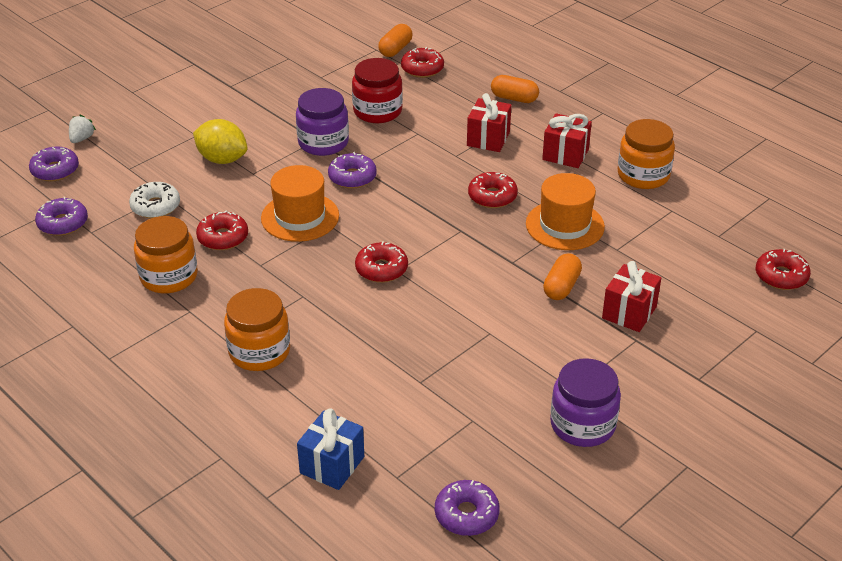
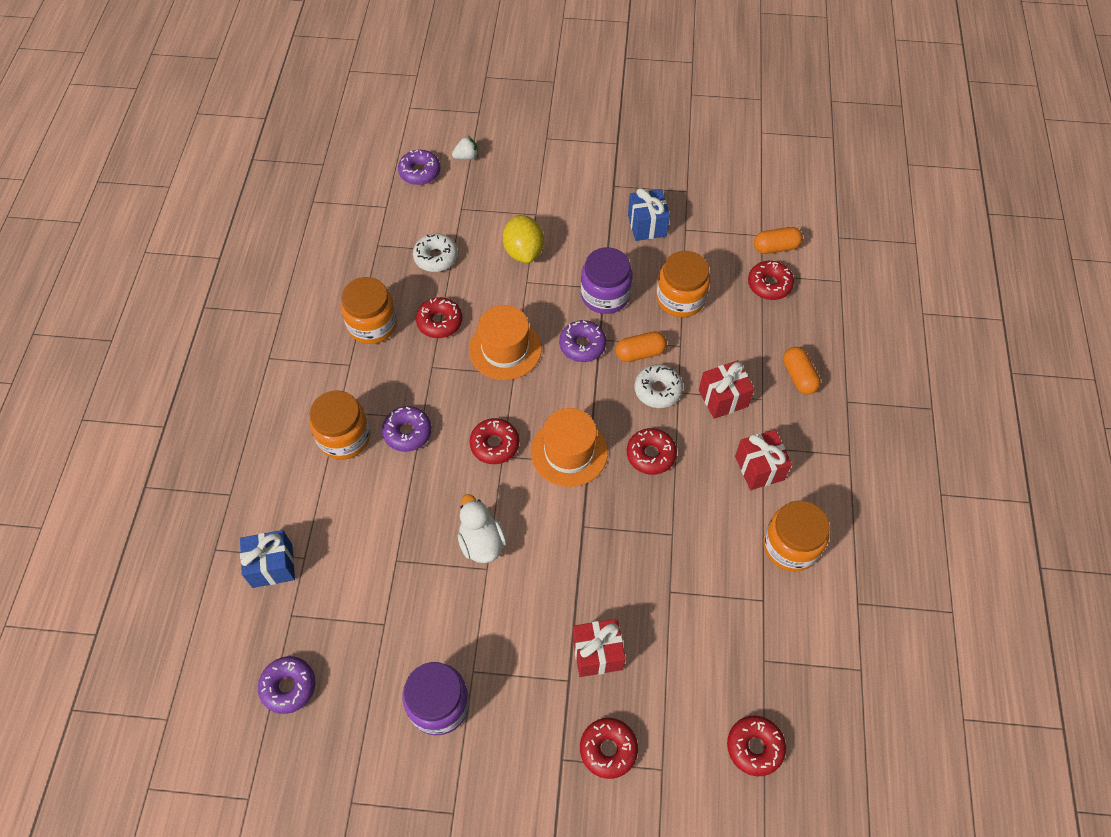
camera: 50 degrees right, 20 degrees up
(63, 223) = (371, 223): purple donut -> purple donut (407, 432)
(290, 91) = (647, 225): none -> blue gift
(377, 111) = (680, 298): red jar -> orange jar
(441, 163) = (657, 390): none -> white donut
(462, 323) = (481, 542): none -> white duck
(561, 286) = (585, 582): orange capsule -> orange capsule (640, 353)
(565, 225) = (664, 532): orange hat -> orange hat (569, 452)
(714, 349) = (608, 749): none -> red donut

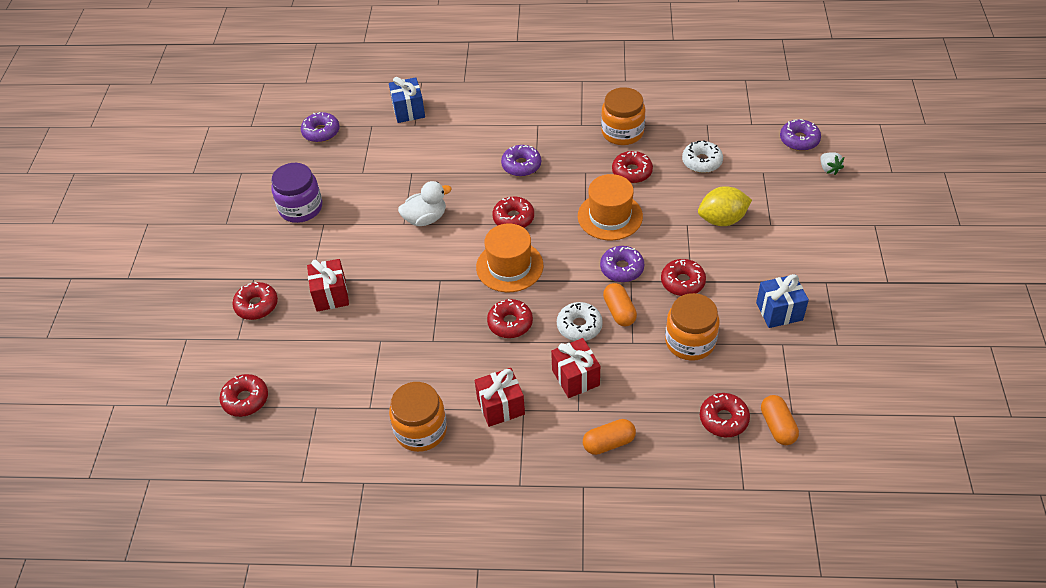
camera: 90 degrees right, 10 degrees down
(344, 437) = (514, 131): orange jar -> none
(605, 295) = (682, 282): purple jar -> red donut

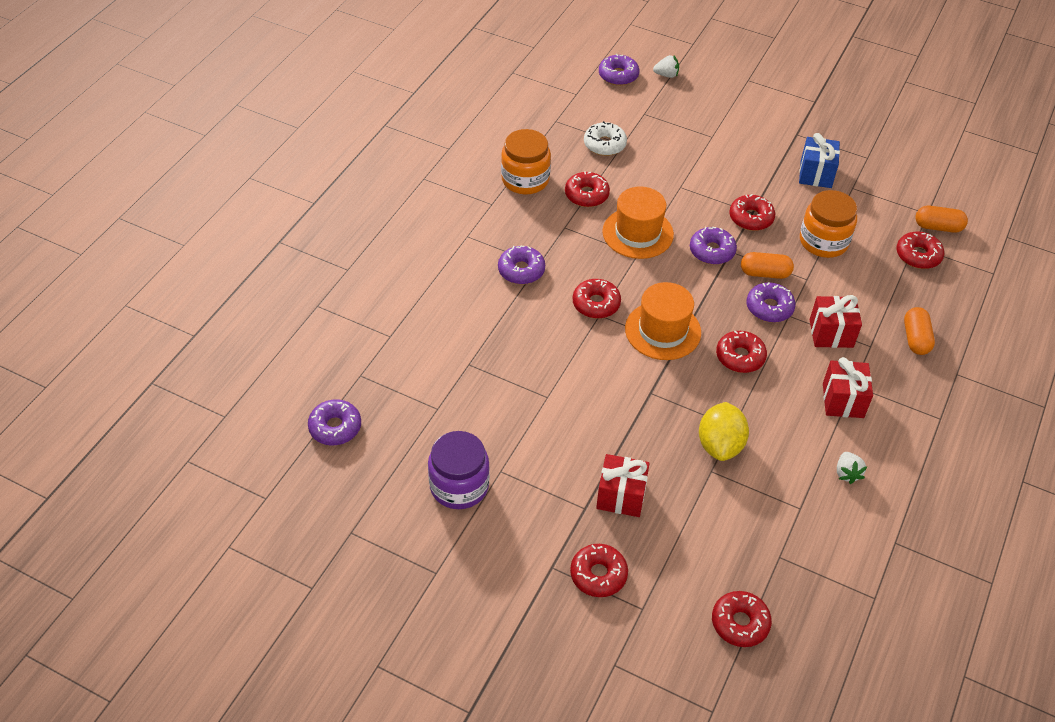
camera: 70 degrees left, 0 degrees up
(408, 110) = (360, 333): blue gift -> none
(421, 430) = (847, 473): orange jar -> white strawberry
(425, 218) = (551, 375): white duck -> none
(579, 326) = (769, 308): white donut -> purple donut
(722, 219) = (688, 162): yellow lemon -> yellow lemon (720, 445)

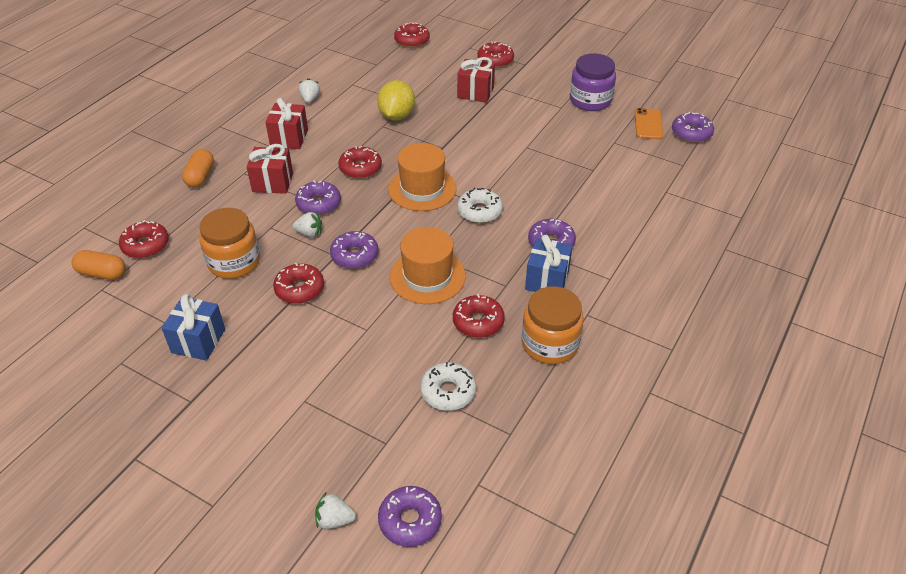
camera: 175 degrees left, 5 degrees down
(387, 442) = (648, 124): none -> orange phone
(526, 233) = (547, 280): none -> blue gift
(596, 304) = (479, 211): red donut -> white donut
(765, 273) = (309, 233): orange capsule -> white strawberry

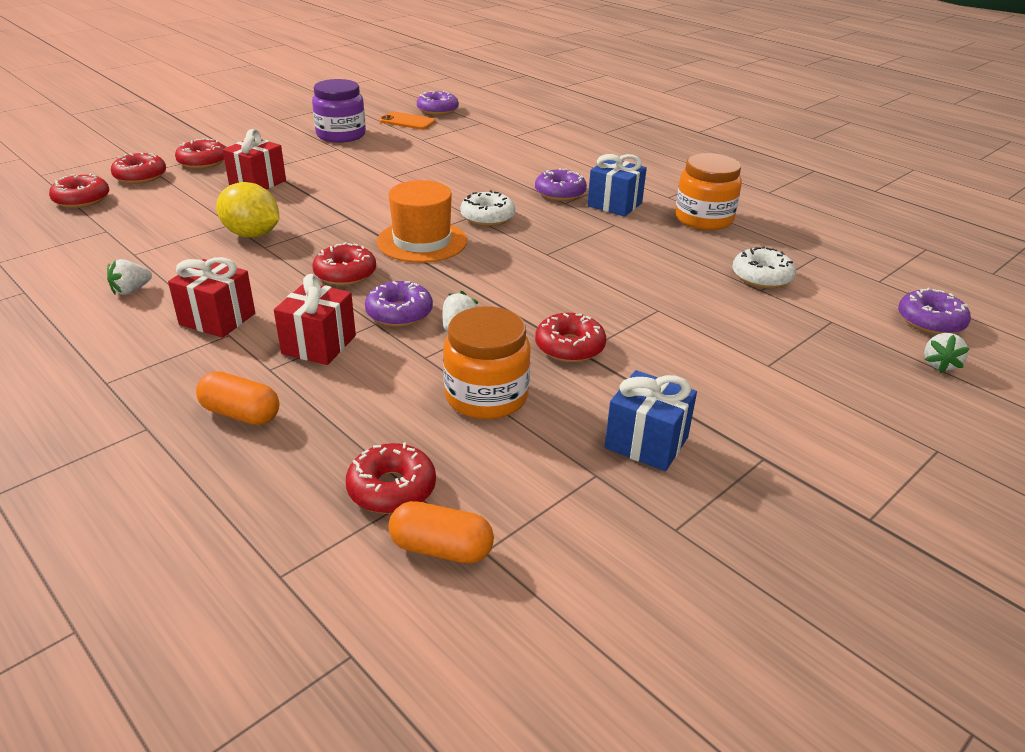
camera: 75 degrees left, 10 degrees down
(102, 273) = (441, 549): orange capsule -> orange capsule turned 75 degrees clockwise
(310, 99) = (131, 290): white strawberry -> white strawberry turned 60 degrees counterclockwise
(354, 255) = (523, 300): purple donut -> none
(427, 276) = (582, 261): orange hat -> none
(478, 322) = (664, 246): red donut -> red donut (140, 176)

